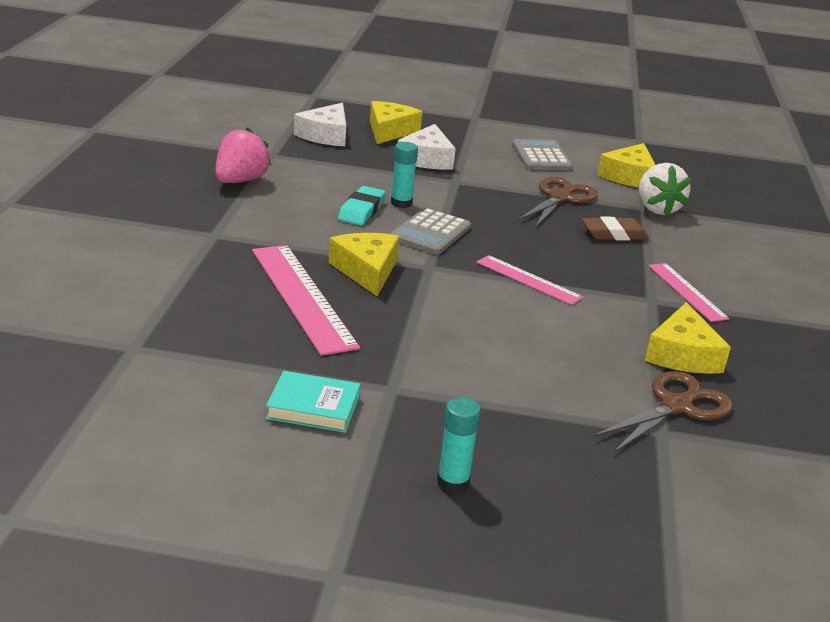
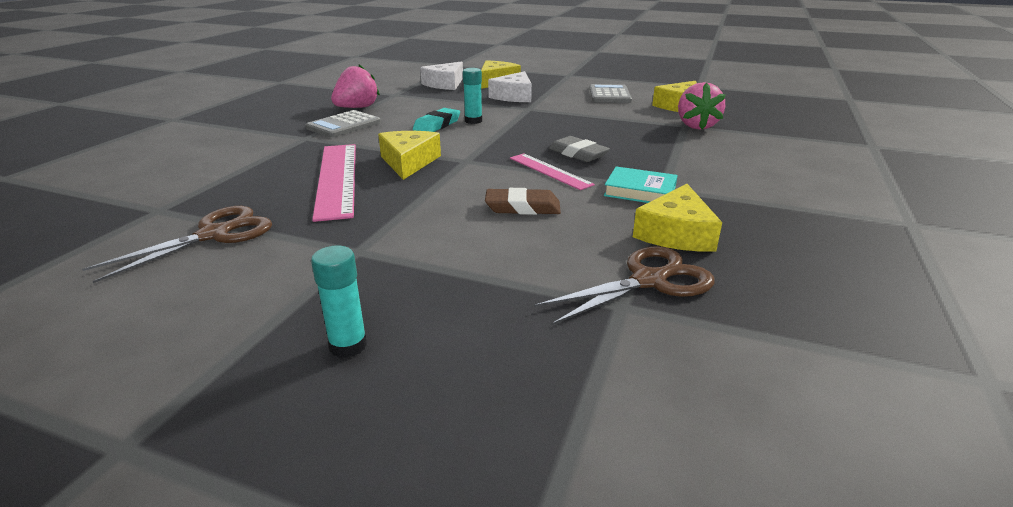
camera: 15 degrees right, 0 degrees up
(313, 407) = (266, 264): turquoise book -> turquoise book (640, 191)
(430, 233) = (483, 139): grey calculator -> grey calculator (344, 125)
(546, 254) = (578, 154): none -> grey eraser
(560, 198) = (612, 119): brown scissors -> brown scissors (214, 235)
(614, 234) = (648, 141): brown eraser -> brown eraser (522, 207)
(657, 209) = (696, 126): white strawberry -> pink strawberry
(687, 291) = (701, 183): pink ruler -> none

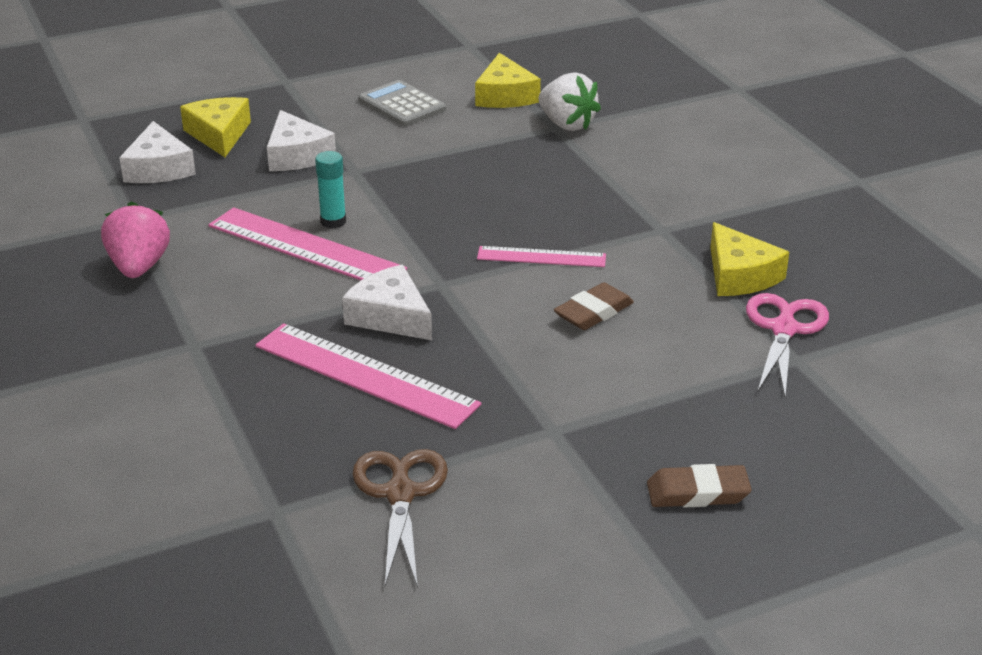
camera: 45 degrees left, 5 degrees up
(344, 125) = (194, 303): grey calculator -> none
(348, 345) = (697, 493): turquoise glue stick -> brown eraser
(409, 162) = (390, 316): yellow cheese -> white cheese
(437, 125) = (305, 248): turquoise eraser -> pink ruler
(578, 154) = (526, 220): grey eraser -> none
(640, 191) = (650, 242): turquoise book -> none
(649, 281) = (784, 329): brown scissors -> pink scissors
(696, 126) = (566, 124): pink strawberry -> white strawberry

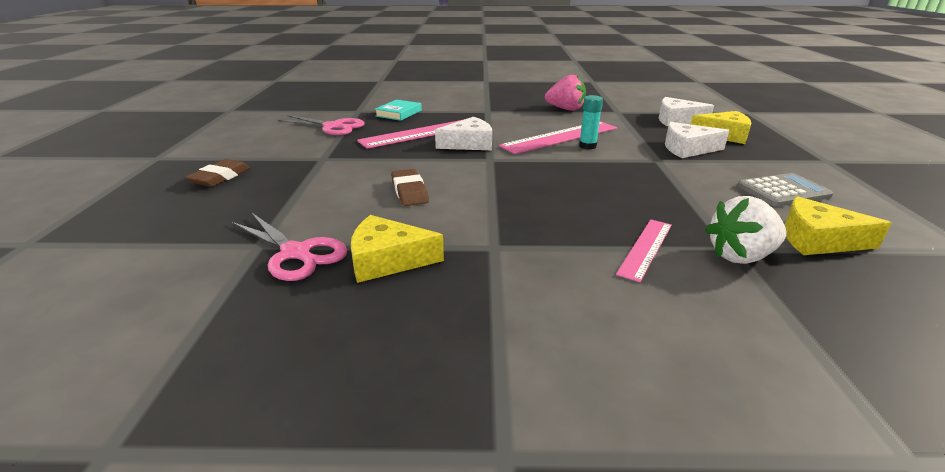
camera: 115 degrees right, 5 degrees down
(265, 446) = (398, 113): none -> turquoise book
(400, 494) = (333, 127): brown scissors -> pink scissors
(541, 257) = (494, 191): pink ruler -> pink ruler (646, 248)

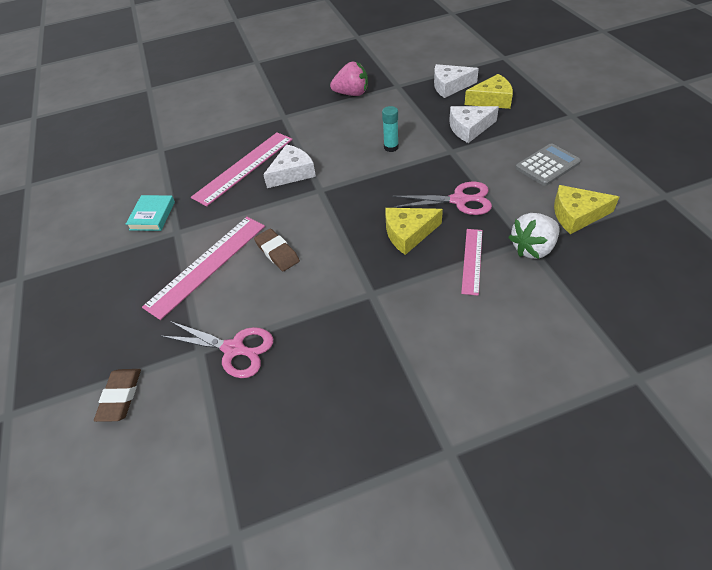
camera: 15 degrees left, 20 degrees up
(220, 177) = (103, 285): brown eraser -> brown eraser (120, 396)
(333, 127) = (154, 182): pink scissors -> pink scissors (459, 200)
(387, 260) = (304, 332): yellow cheese -> yellow cheese (408, 233)
(398, 113) = (203, 143): turquoise book -> turquoise book (152, 215)
(560, 137) = (364, 140): pink ruler -> pink ruler (207, 265)

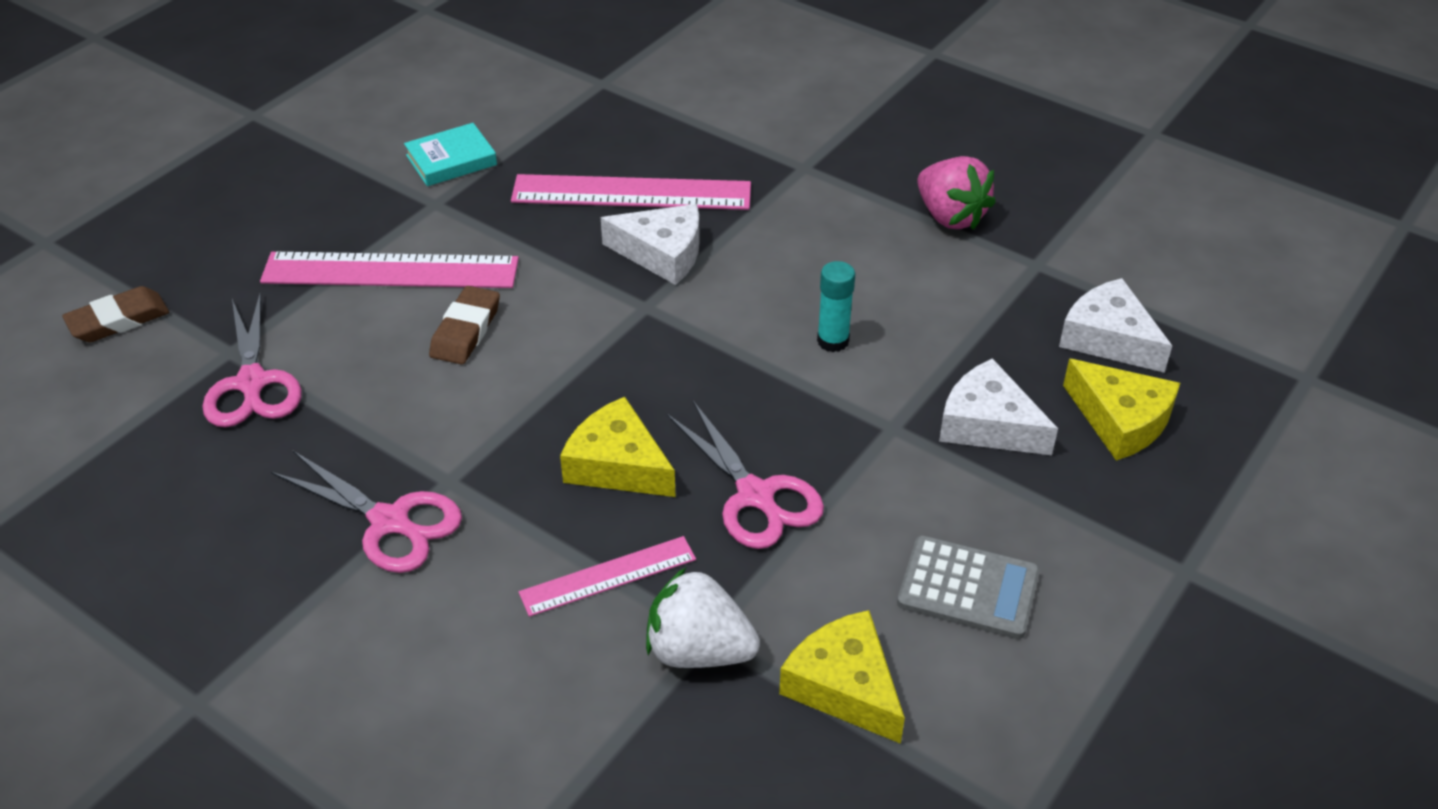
camera: 50 degrees right, 5 degrees down
(381, 325) = (389, 522): none -> pink scissors

